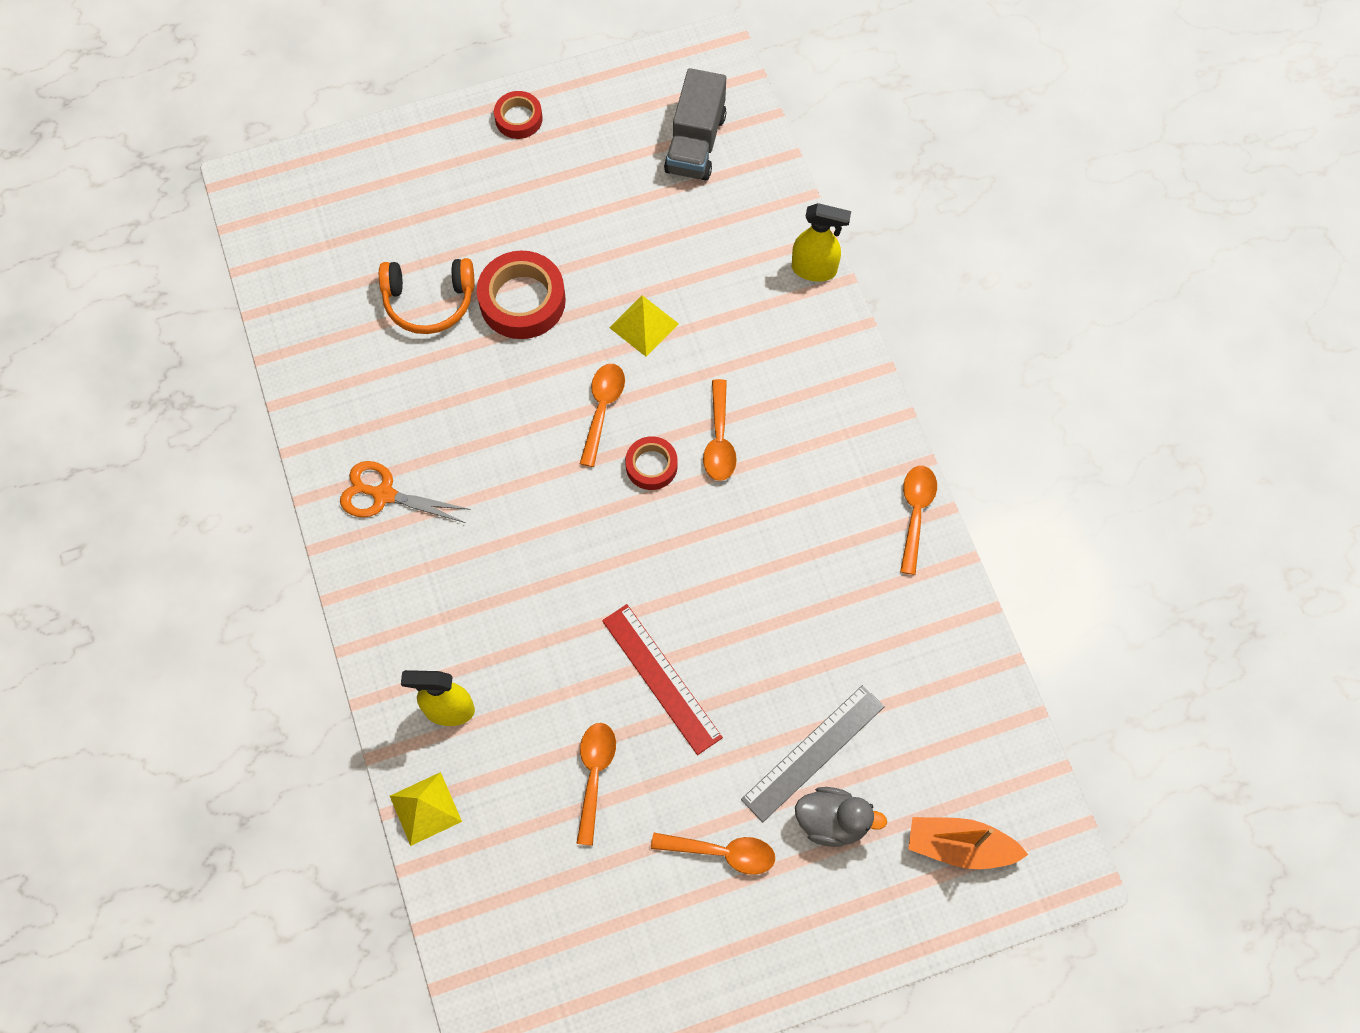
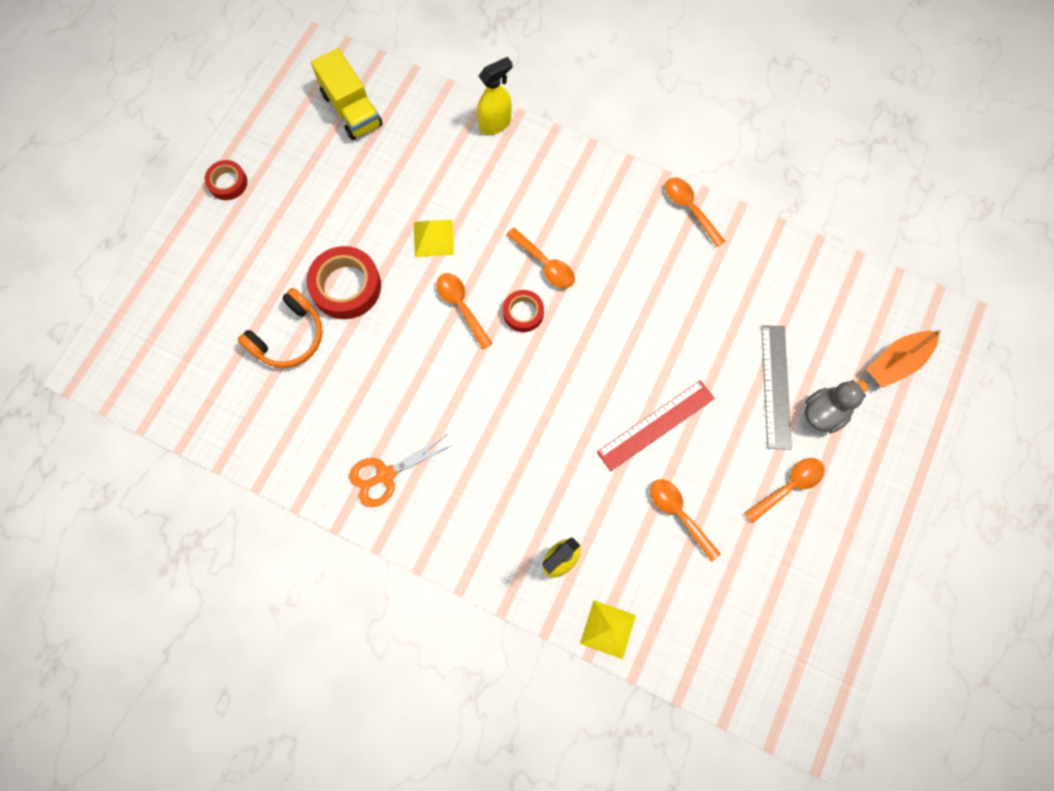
camera: 45 degrees left, 5 degrees up
(661, 678) = (656, 425): red ruler -> red ruler turned 45 degrees counterclockwise
(695, 143) = (351, 109): grey truck -> yellow truck

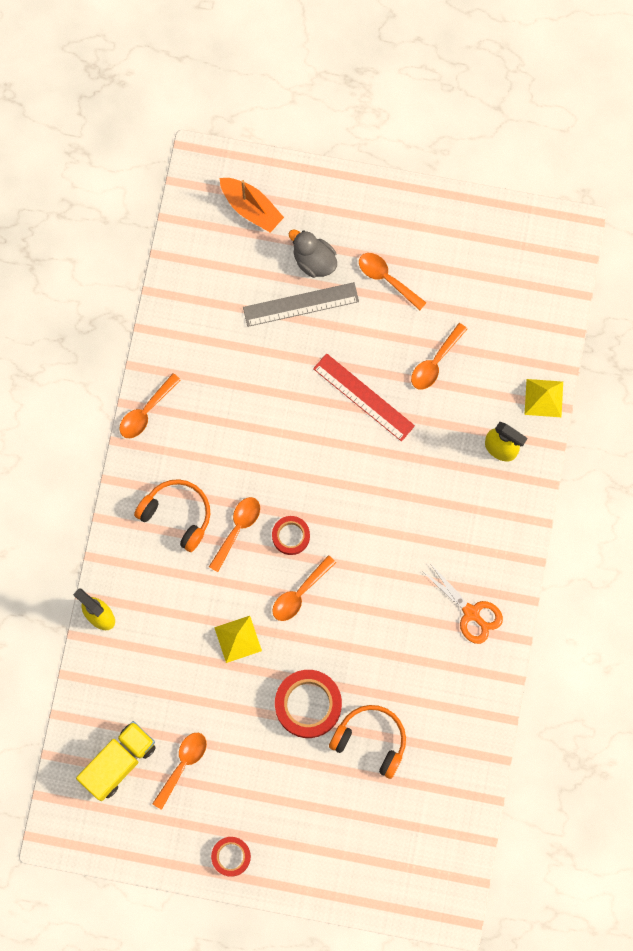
camera: 105 degrees left, 5 degrees up
(329, 162) = (183, 765): none -> orange spoon
(575, 213) = (177, 514): none -> orange headphones

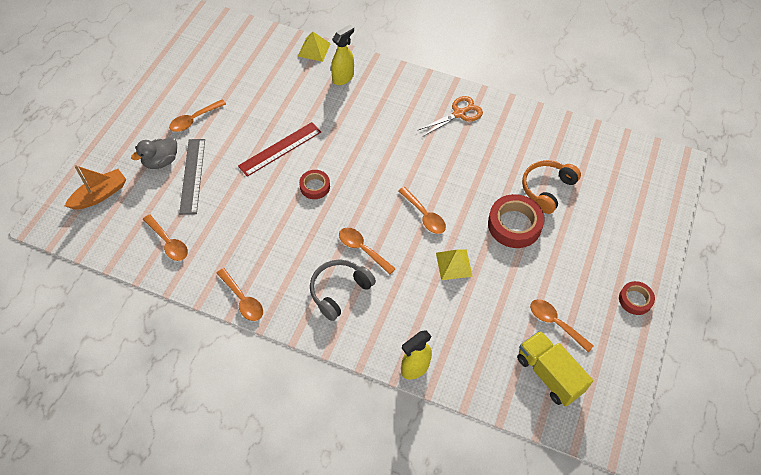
camera: 80 degrees left, 20 degrees down
(177, 514) = (339, 291): orange headphones -> grey headphones
(291, 536) = (377, 213): red tape -> red tape (315, 186)
(435, 362) = (268, 103): orange spoon -> orange spoon (168, 242)

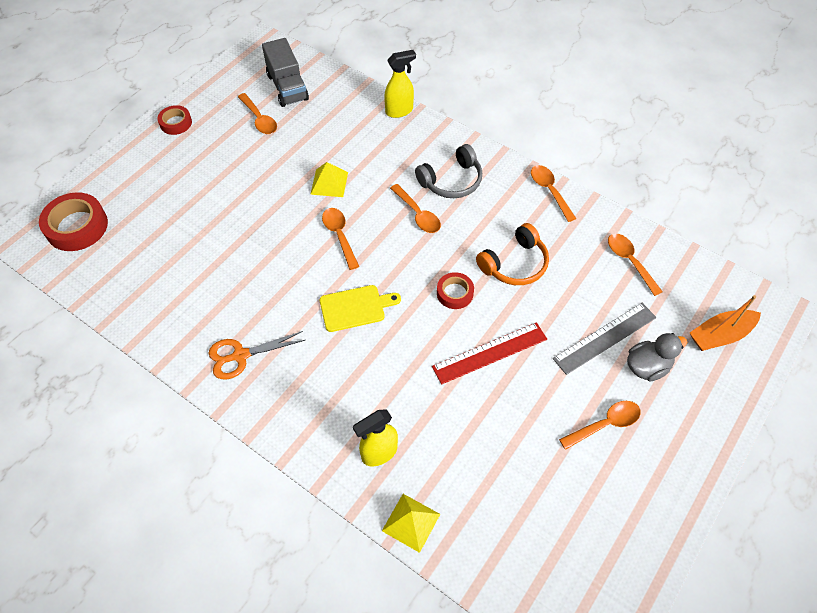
camera: 165 degrees left, 0 degrees up
(192, 175) = (605, 338): grey ruler -> grey ruler turned 45 degrees clockwise
(389, 161) = (355, 308): none -> yellow cutting board
(514, 225) = (248, 207): red tape -> red tape (77, 226)
(547, 189) = (190, 237): orange headphones -> orange headphones (515, 264)
(549, 374) = (287, 87): yellow truck -> grey truck

